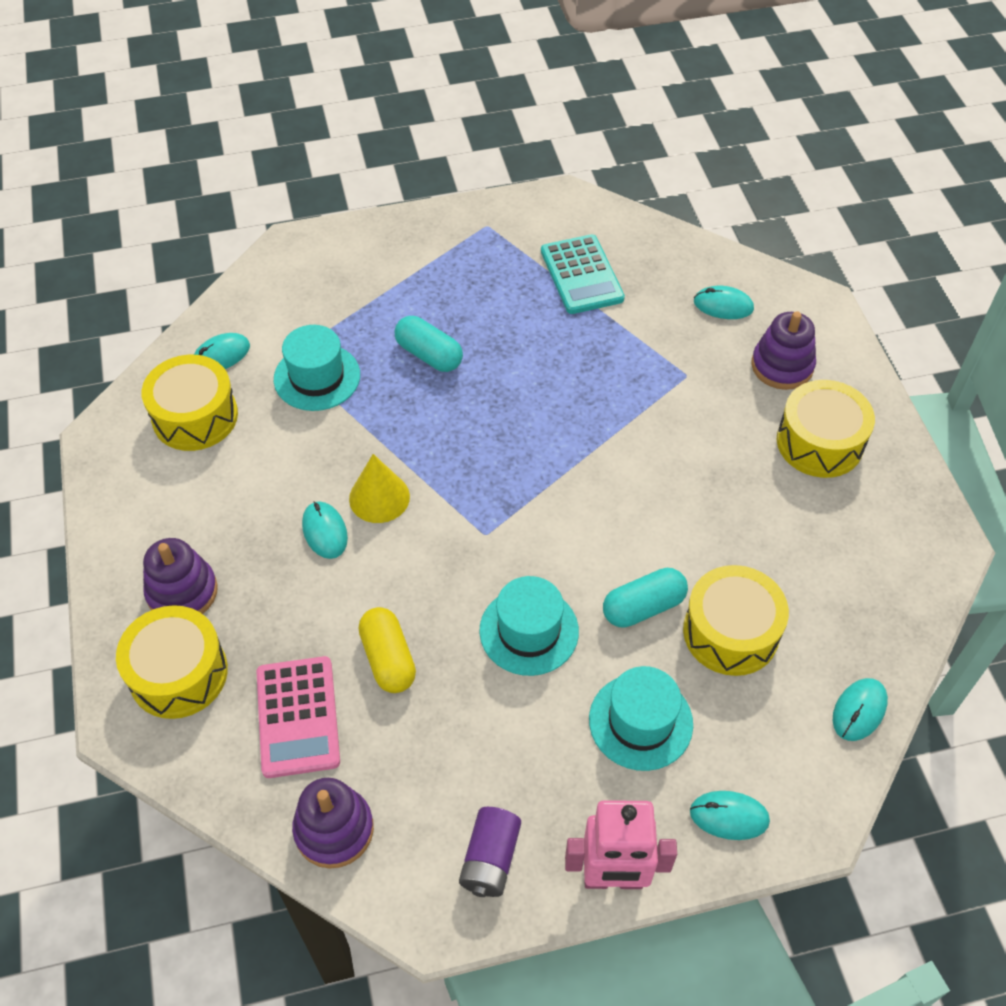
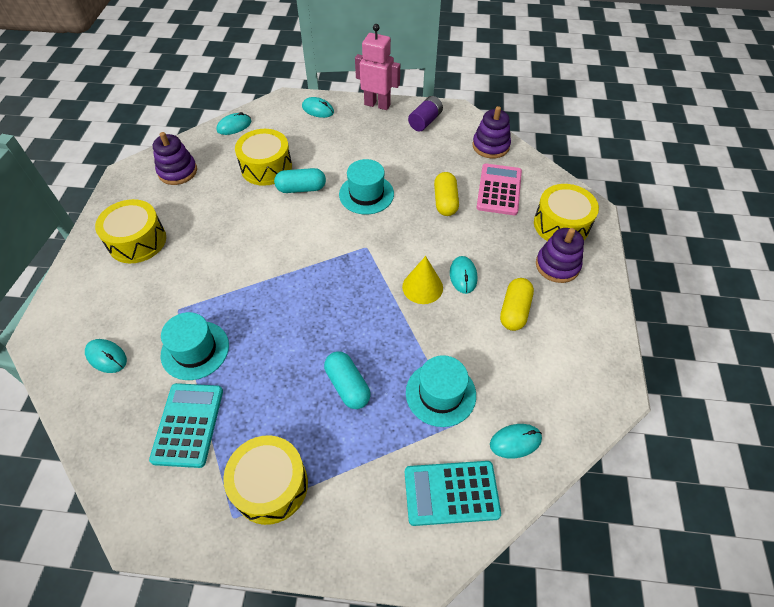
camera: 160 degrees left, 0 degrees up
(195, 416) = (541, 388): yellow drum -> yellow drum (270, 485)
(241, 501) = (514, 311): none -> yellow capsule
(282, 296) = (451, 493): none -> turquoise calculator
(640, 721) = (333, 146): turquoise hat -> turquoise hat (195, 350)
(782, 366) = (112, 296): purple stacking toy -> purple stacking toy (177, 171)

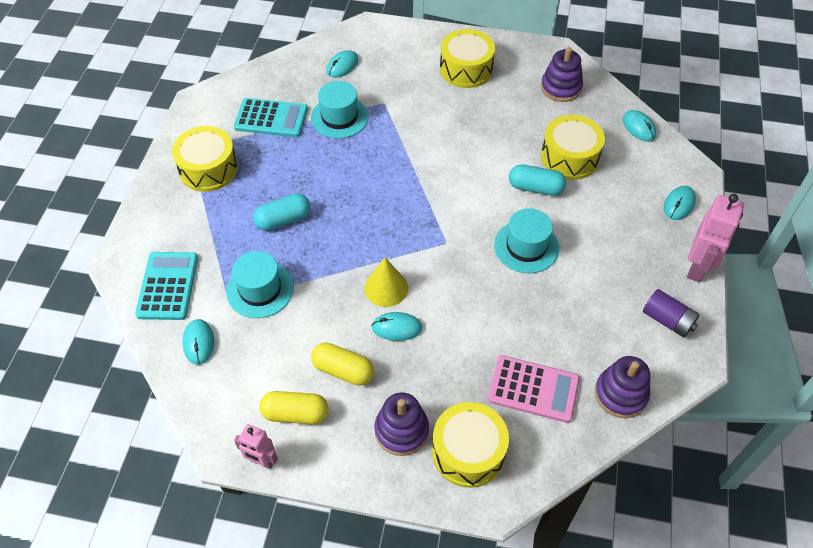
camera: 95 degrees right, 0 degrees up
(301, 188) = (535, 188): turquoise capsule -> turquoise capsule turned 75 degrees counterclockwise
(445, 201) = (512, 325): yellow capsule -> yellow capsule (295, 414)
(618, 361) = (261, 461): none -> pink robot

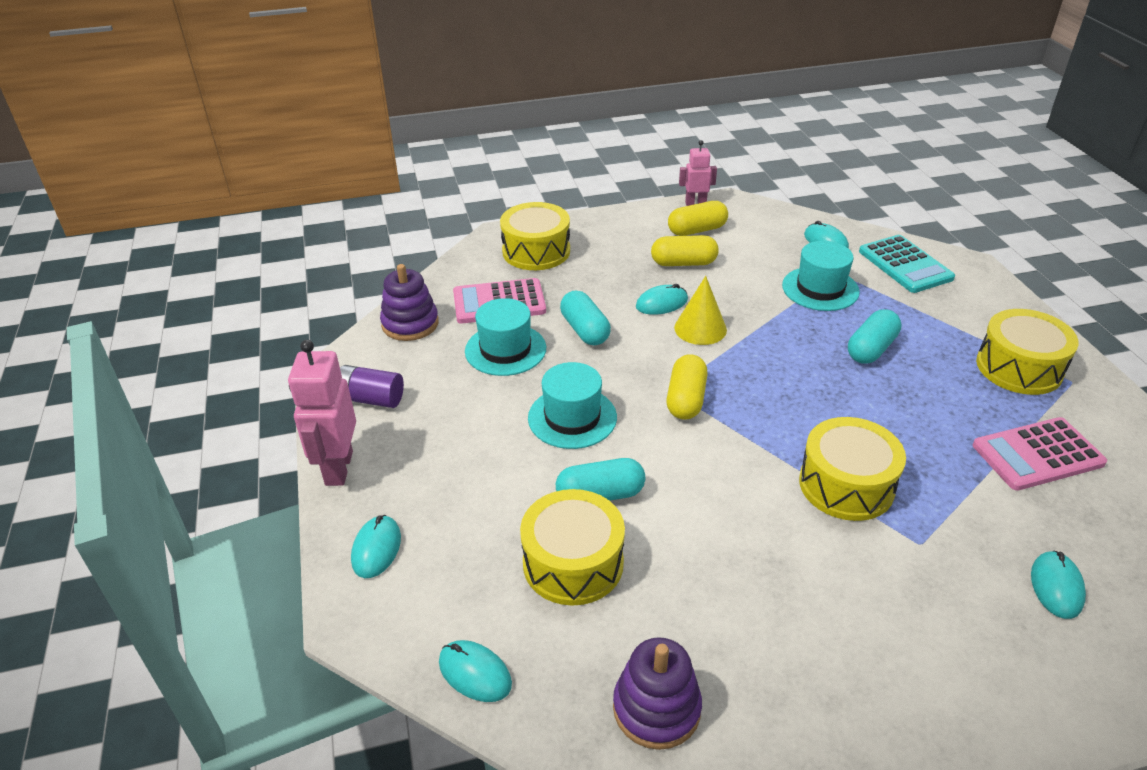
camera: 155 degrees right, 15 degrees down
(271, 118) = (1037, 454): turquoise calculator -> pink calculator
(339, 117) = (955, 493): turquoise hat -> turquoise hat (505, 349)
(401, 430) = (601, 246): purple stacking toy -> none
(441, 230) = (686, 399): none -> yellow capsule
(466, 69) = (855, 675): yellow drum -> yellow drum (846, 485)
(476, 324) = (585, 330): none -> turquoise capsule

